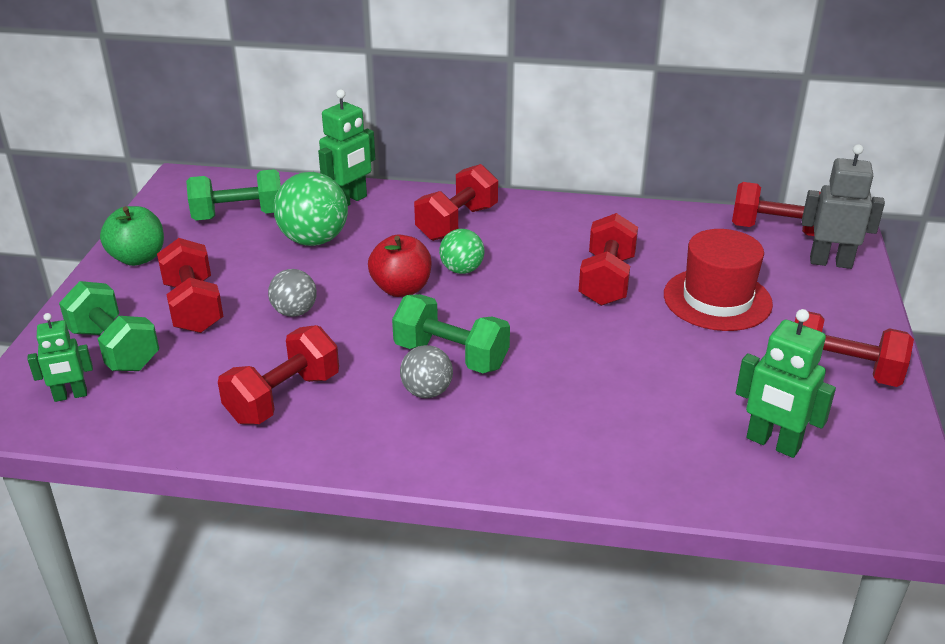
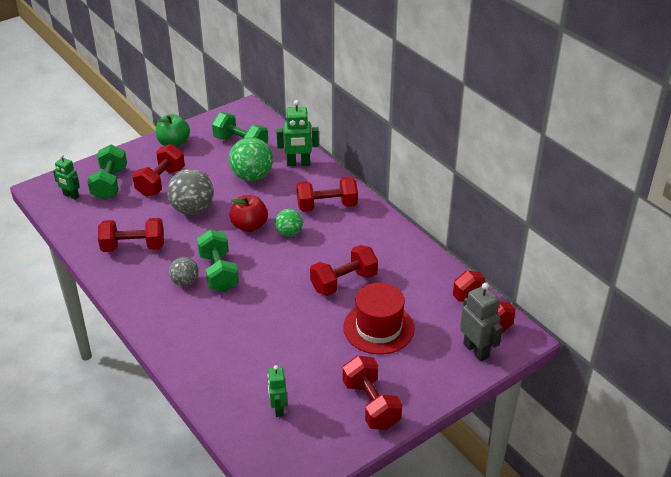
camera: 45 degrees right, 5 degrees up
(294, 312) = (192, 209): grey ball -> grey ball, size x1.69
(772, 443) = (278, 409): green robot -> green robot, size x0.65

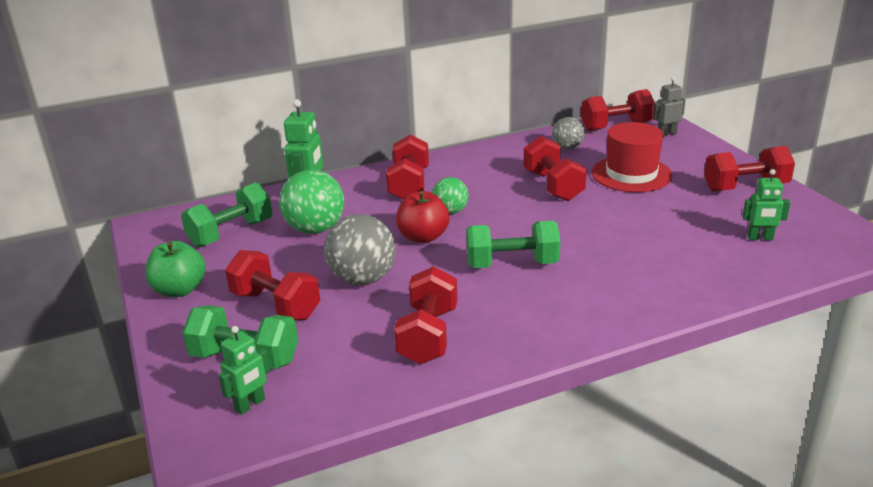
camera: 75 degrees left, 10 degrees down
(185, 282) = (524, 291): grey ball -> grey ball (567, 148)
(476, 350) = (666, 134): grey robot -> grey robot, size x0.65

